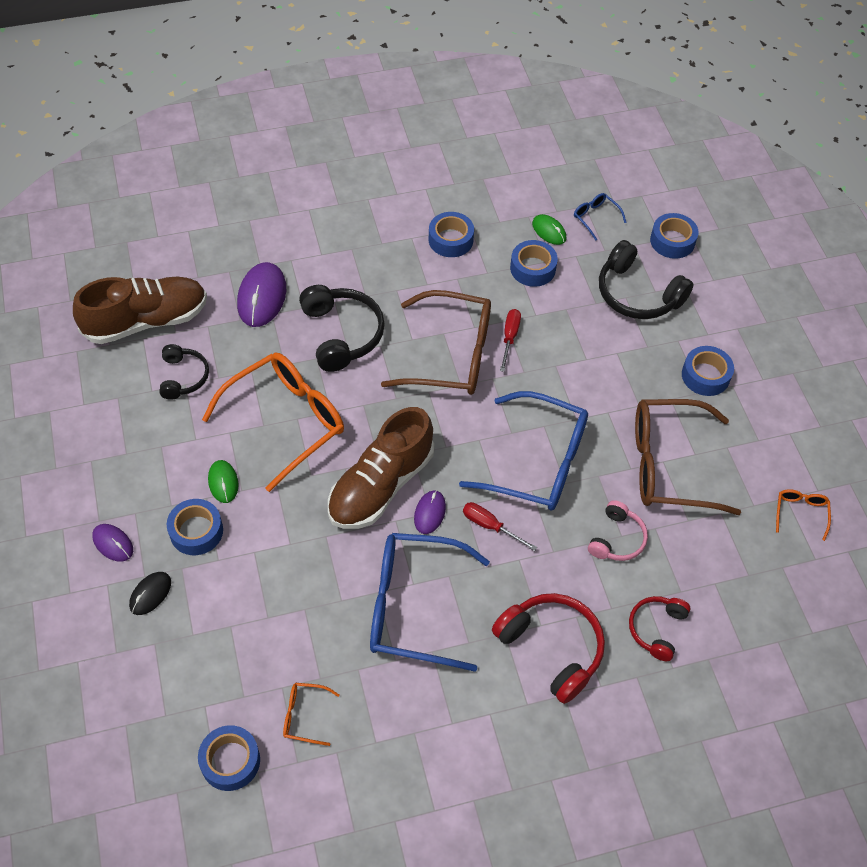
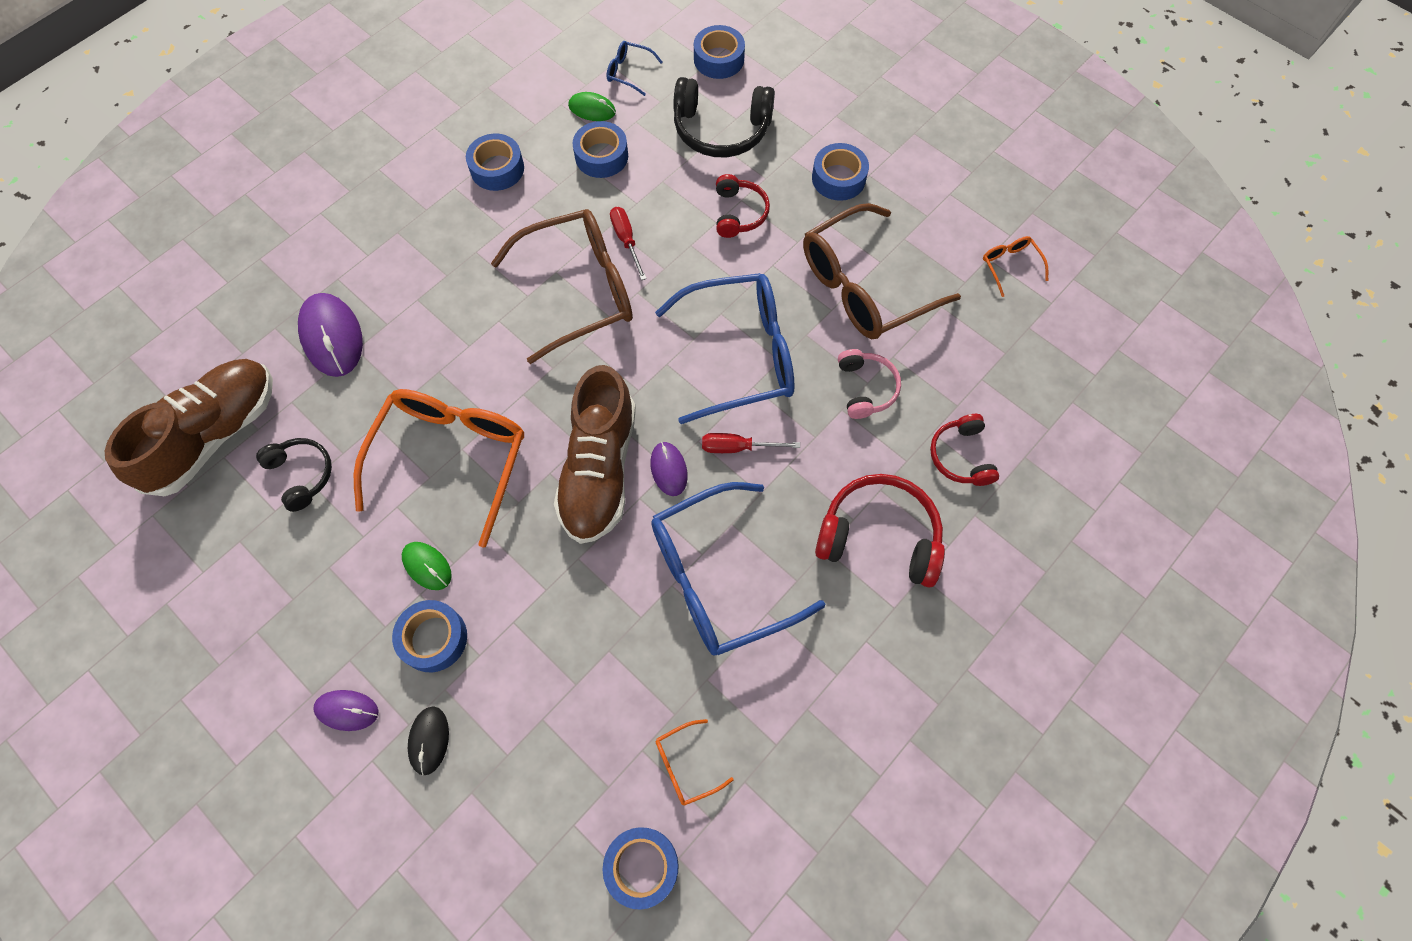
camera: 30 degrees left, 10 degrees up
(342, 334) = (449, 330): black headphones -> none
(608, 361) = (739, 213): none -> red headphones

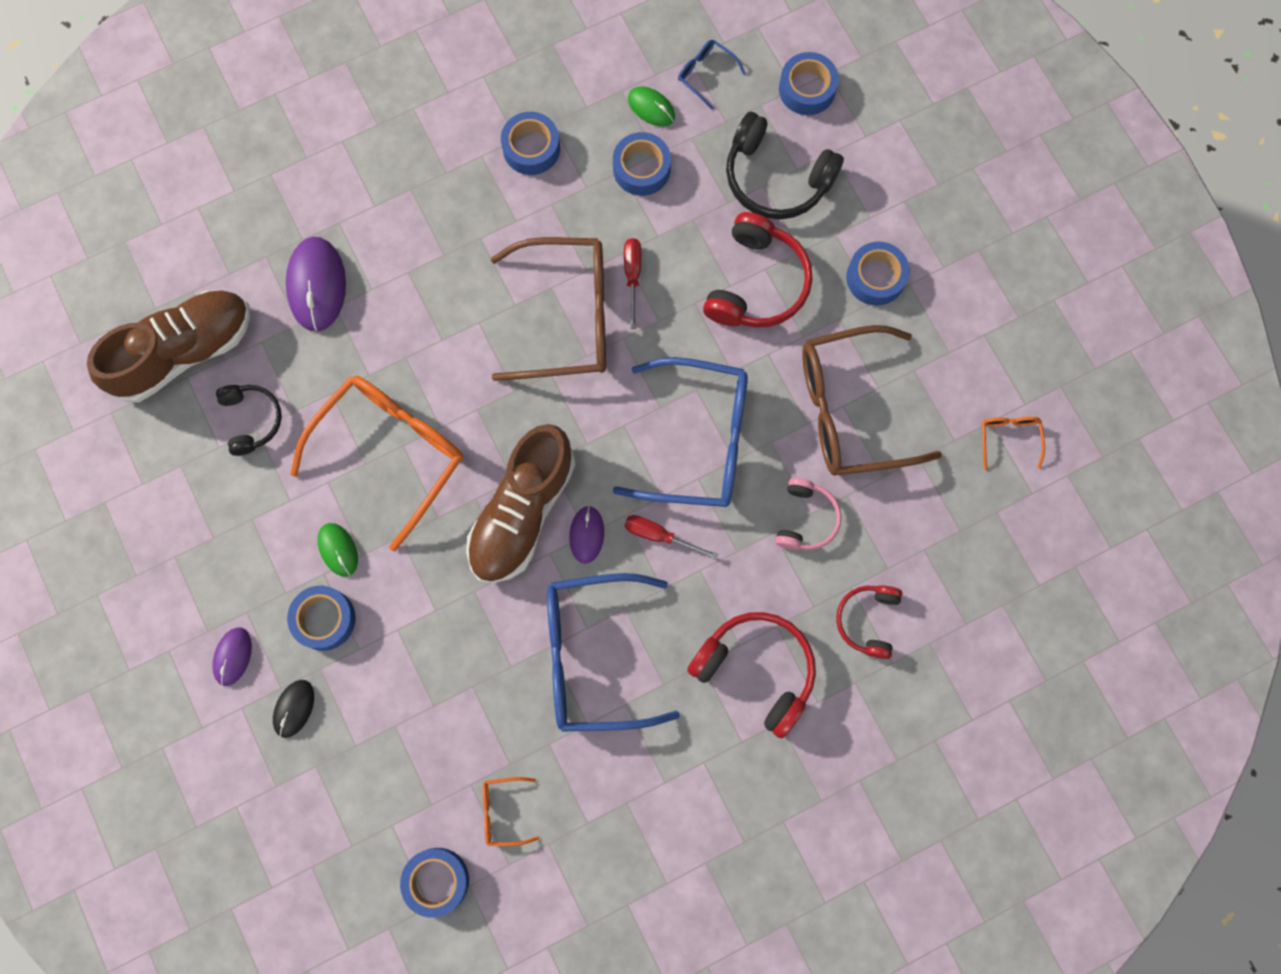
camera: 20 degrees right, 10 degrees up
(347, 710) = (233, 656): purple mouse -> purple mouse turned 75 degrees clockwise
(739, 213) = (757, 283): red headphones -> red headphones, size x1.65

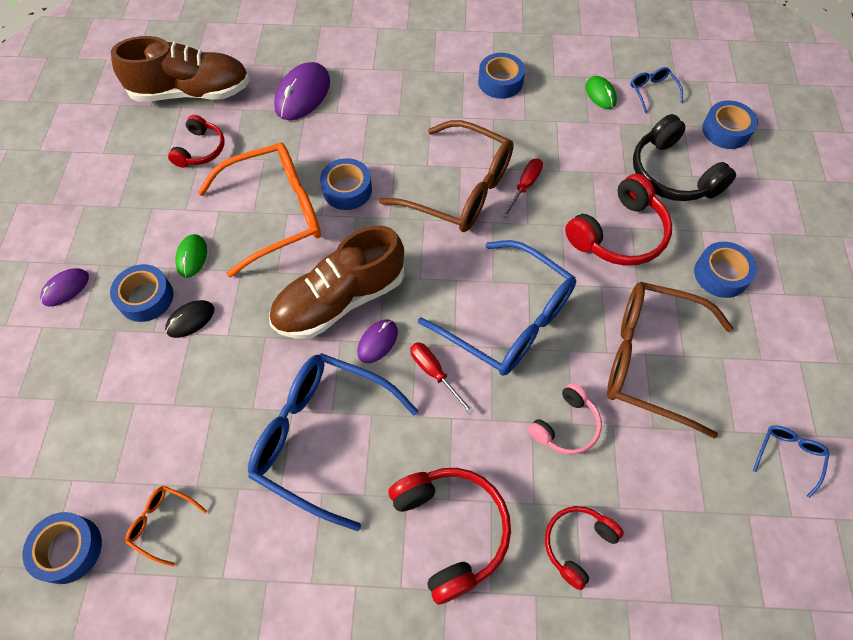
camera: 30 degrees right, 15 degrees down
(252, 420) = (201, 149): black headphones -> red headphones
(294, 708) = (75, 348): black mouse -> black mouse (190, 320)
(641, 169) = (572, 125): blue tape -> blue tape (347, 190)
(1009, 438) = (788, 456): orange glasses -> blue glasses

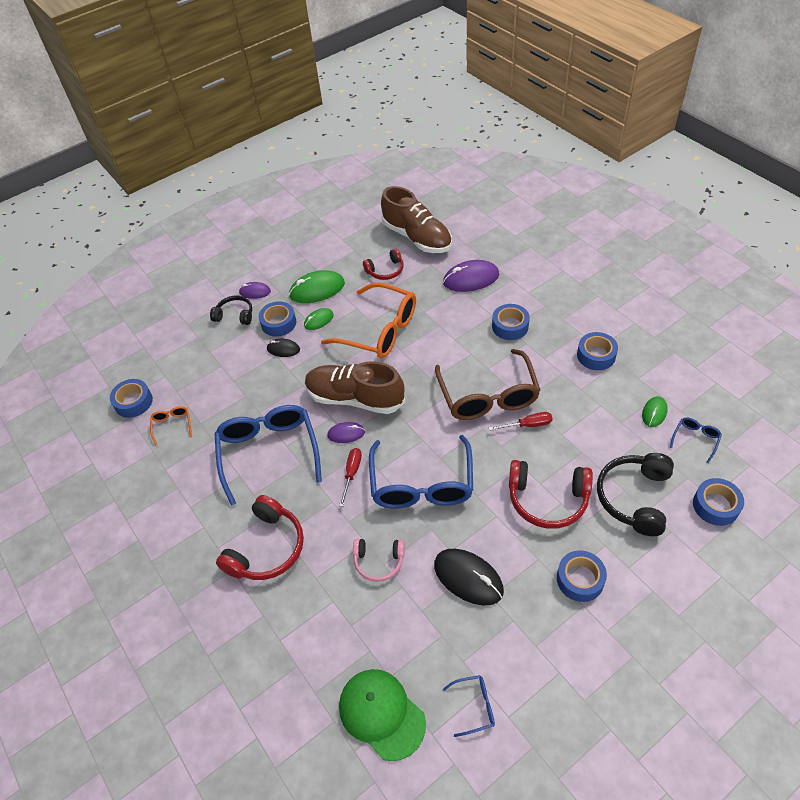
camera: 55 degrees right, 10 degrees down
(74, 334) = (235, 315): none -> black headphones
(145, 227) = (317, 289): none -> green mouse
(347, 190) = (429, 347): blue tape -> blue tape (510, 326)
(577, 544) = (309, 617): red headphones -> none
(649, 360) = (468, 578): brown glasses -> black mouse
(741, 549) = (381, 714): none -> green cap

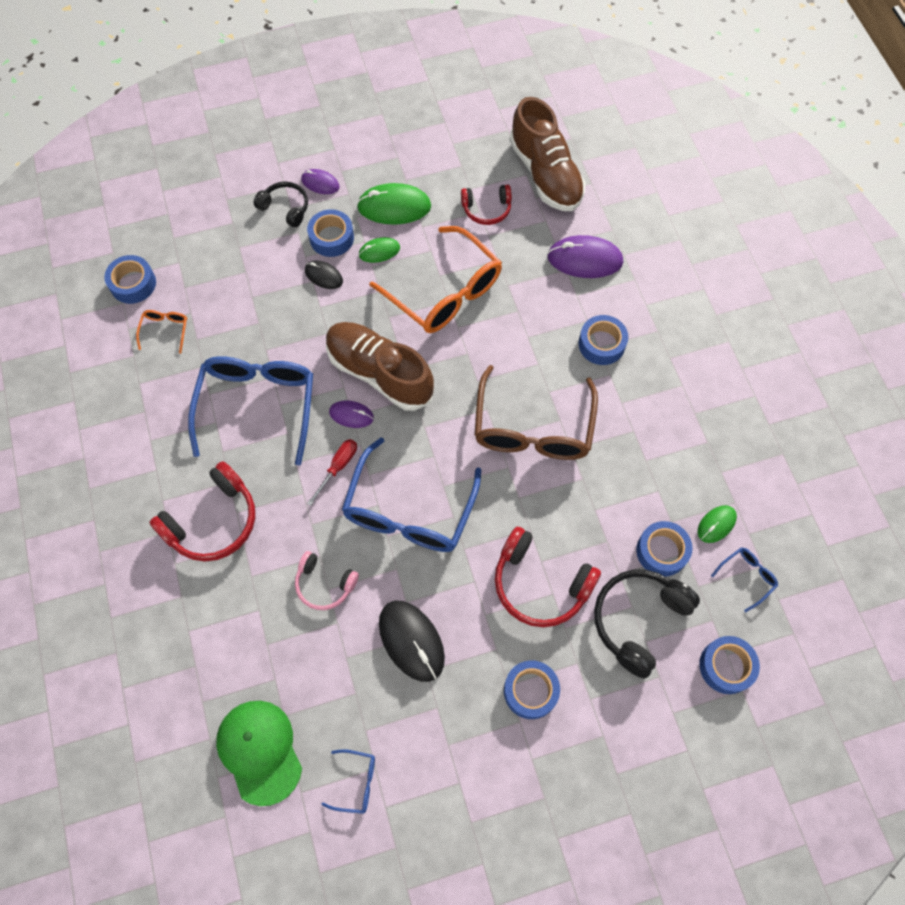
camera: 15 degrees right, 15 degrees up
(528, 425) = (561, 483): red screwdriver -> none
(596, 355) = (685, 423): blue tape -> blue tape (662, 551)

